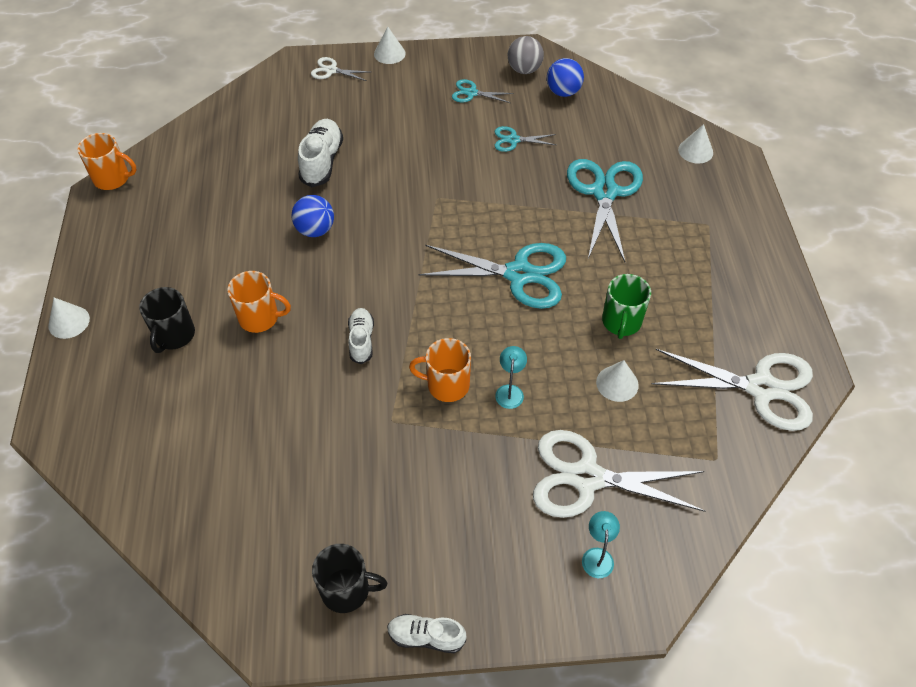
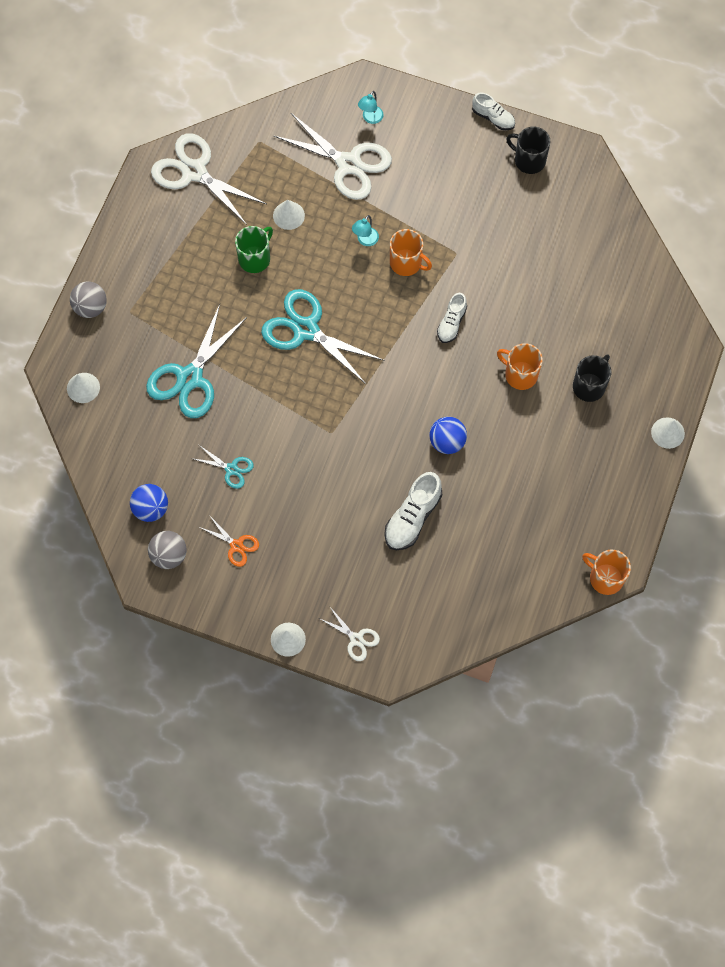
camera: 155 degrees left, 15 degrees up
(471, 93) = (236, 545): turquoise scissors -> orange scissors
(748, 214) = (91, 307): none -> grey ball

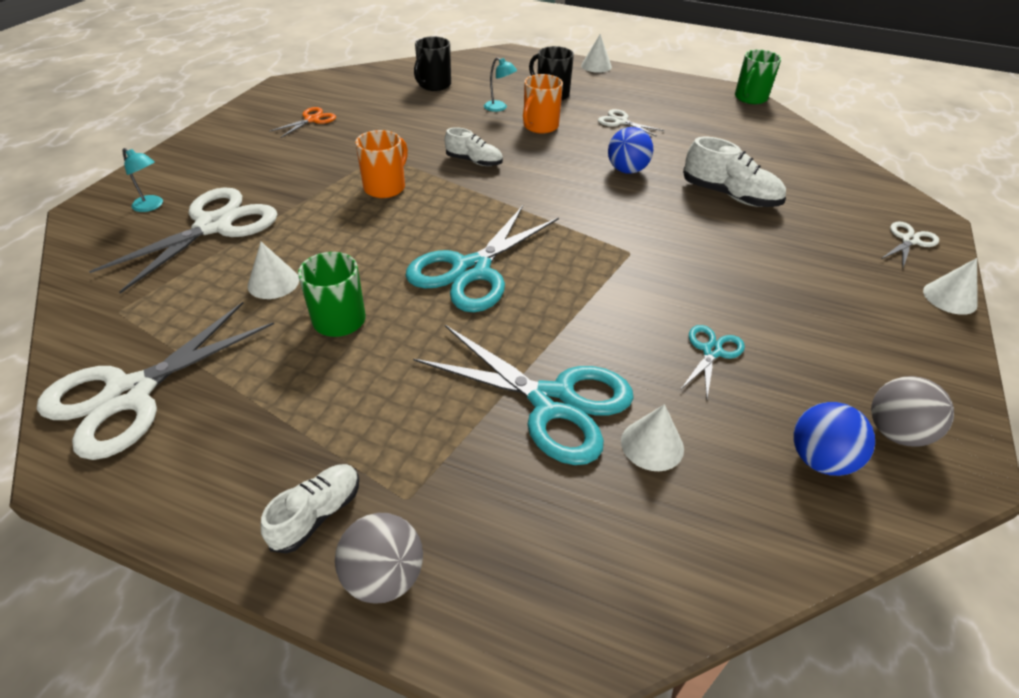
camera: 90 degrees left, 25 degrees down
(83, 387) = (583, 588): white cone -> white cone (652, 444)
(236, 545) = (837, 347): orange scissors -> orange scissors (312, 120)
(365, 240) = (342, 216): turquoise lamp -> turquoise lamp (499, 108)
(493, 118) = (211, 126): white shoe -> white shoe (317, 514)
(529, 160) = (279, 110): black mug -> black mug (434, 85)
(537, 445) = (620, 122): none -> white scissors
(605, 578) = (750, 98): orange mug -> green mug

